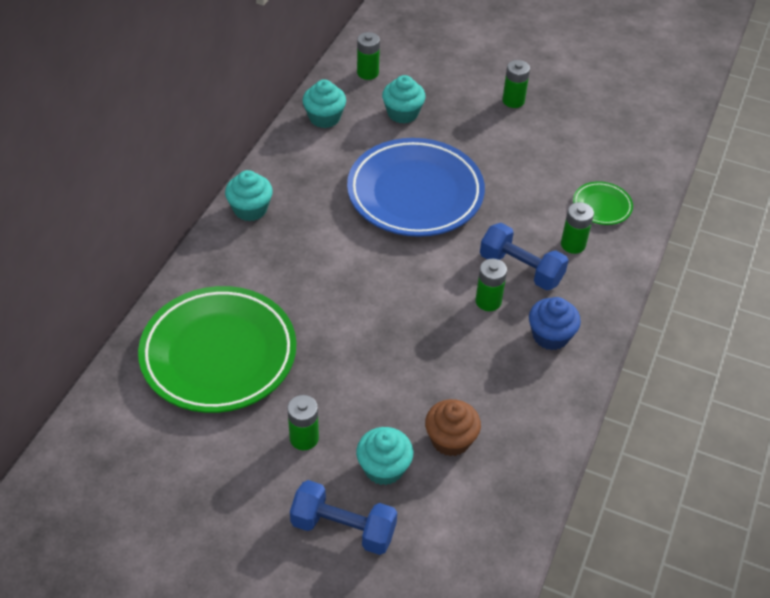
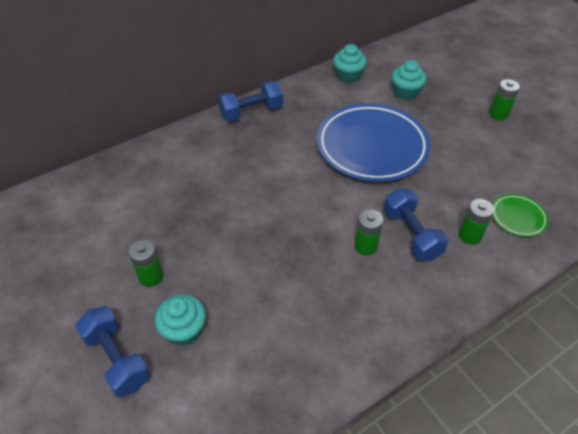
camera: 35 degrees right, 0 degrees up
(218, 354) = (150, 192): green plate -> none
(250, 209) = (251, 112): turquoise cupcake -> blue dumbbell
(367, 73) = (401, 59): green battery -> none
(450, 439) = (250, 337): brown cupcake -> none
(550, 336) = (395, 297): blue cupcake -> none

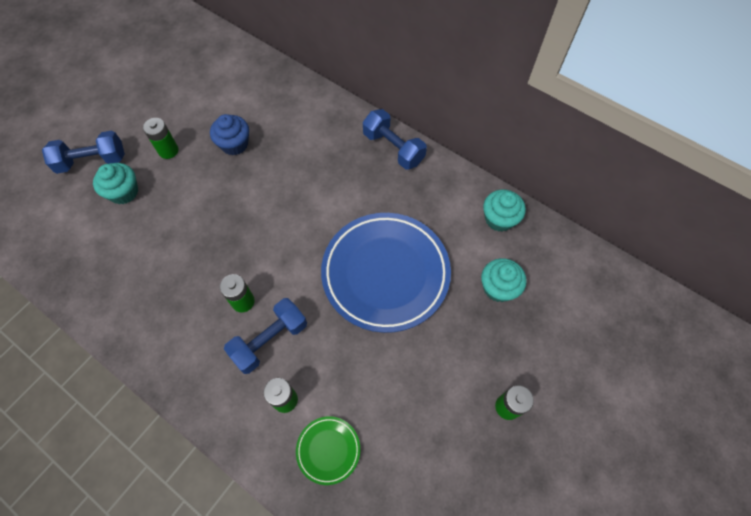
camera: 70 degrees right, 15 degrees up
(117, 359) = (92, 161): blue dumbbell -> blue dumbbell turned 45 degrees clockwise
(179, 217) = (234, 144): none -> blue cupcake

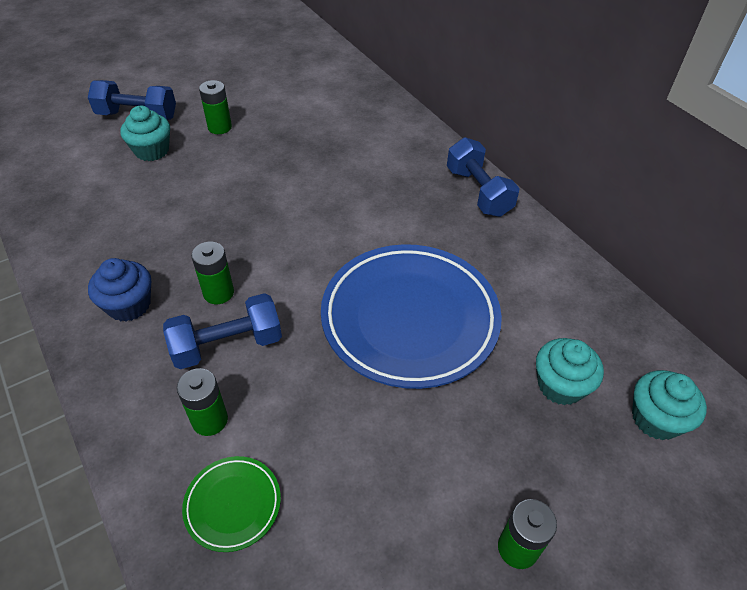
camera: 20 degrees right, 15 degrees down
(234, 144) = (293, 140): blue cupcake -> blue cupcake (129, 305)
(499, 219) = (591, 305): turquoise cupcake -> turquoise cupcake (656, 419)

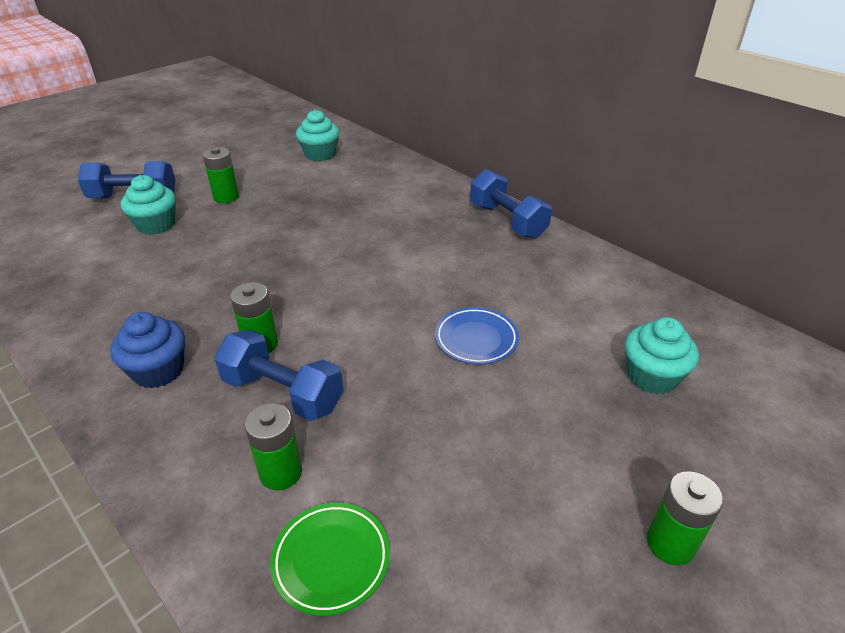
camera: 10 degrees left, 10 degrees down
(227, 345) = (283, 393): blue dumbbell -> blue dumbbell turned 60 degrees clockwise
(409, 319) = (476, 339): blue plate -> blue plate, size x0.44
(656, 419) = (757, 391): turquoise cupcake -> turquoise cupcake (320, 154)

